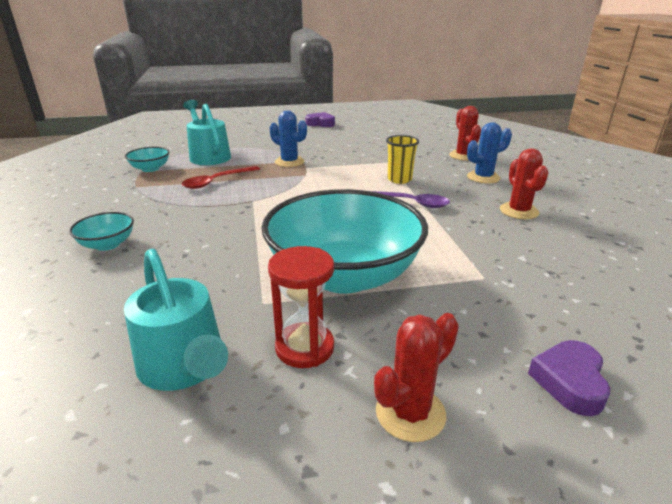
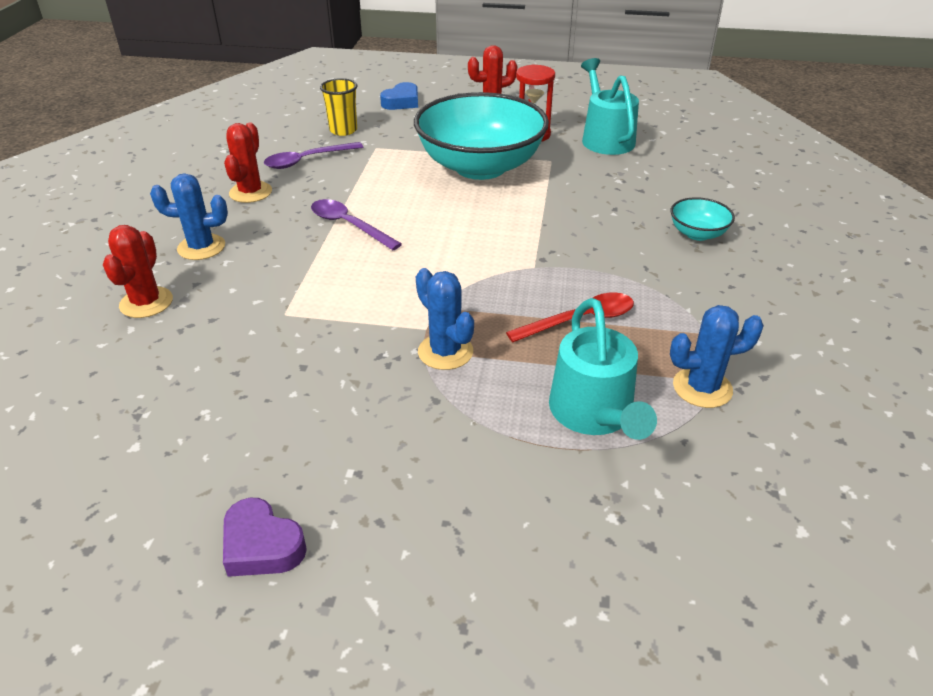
camera: 160 degrees left, 10 degrees up
(150, 169) = (702, 388): turquoise bowl -> blue cactus
(399, 179) = (314, 267): yellow cup -> yellow cup (343, 130)
(526, 247) = (307, 160): none -> purple spoon
(569, 382) = (402, 102): purple heart -> blue heart

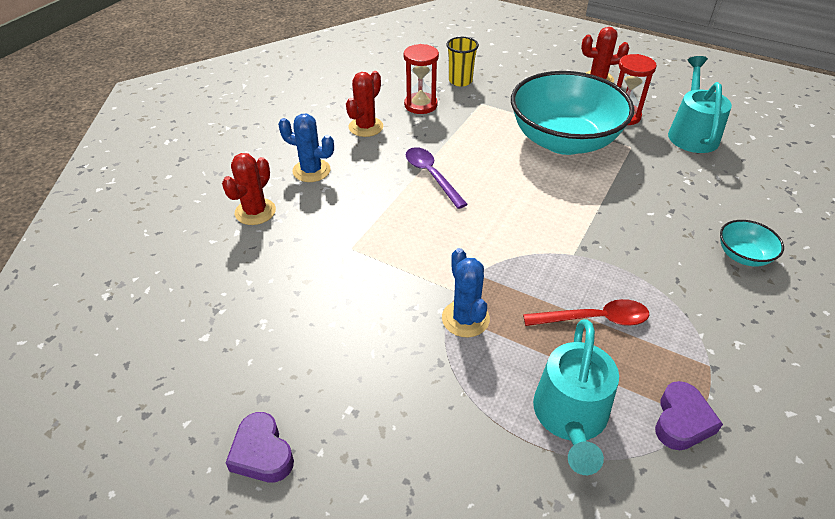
camera: 20 degrees right, 5 degrees up
(307, 160) = (420, 105): purple spoon -> red hourglass
(402, 102) = (519, 61): blue heart -> none
(702, 388) = (681, 421): blue cactus -> purple heart

